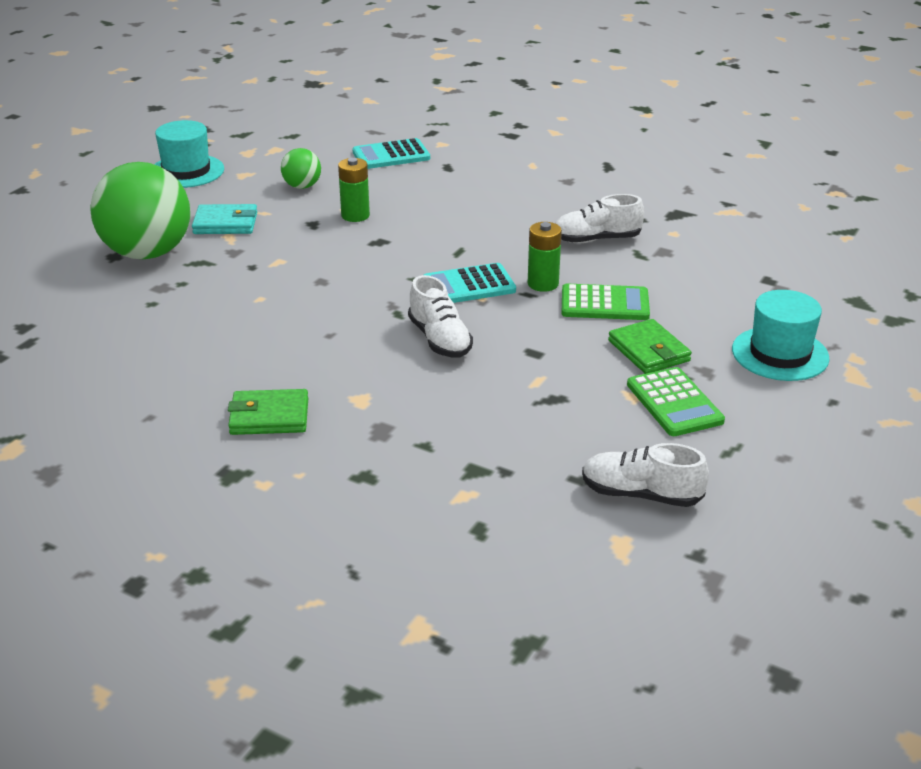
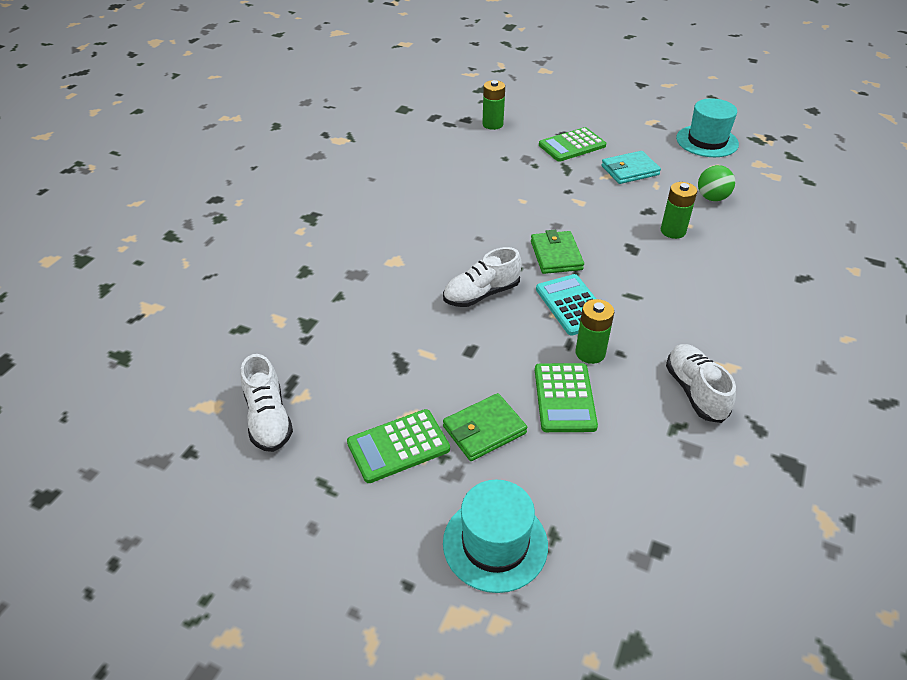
camera: 85 degrees right, 10 degrees up
(54, 306) = (492, 124): none -> green battery
(147, 253) = (572, 145): green ball -> green calculator
(225, 223) = (630, 170): turquoise wallet -> turquoise wallet turned 75 degrees clockwise
(269, 416) = (372, 224): green wallet -> green wallet (556, 255)
(391, 155) = (805, 240): turquoise calculator -> none
(641, 494) = (268, 419): white shoe -> white shoe turned 150 degrees clockwise

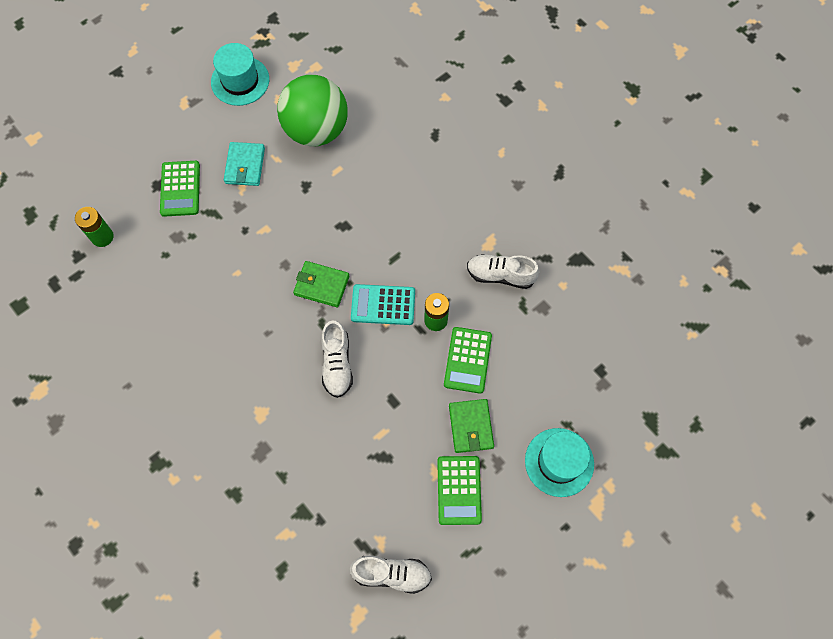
camera: 65 degrees left, 25 degrees up
(564, 398) = (467, 360): green calculator -> green calculator turned 75 degrees clockwise
(673, 231) = (340, 184): green battery -> none
(712, 198) = (316, 130): green ball -> green ball, size x2.17

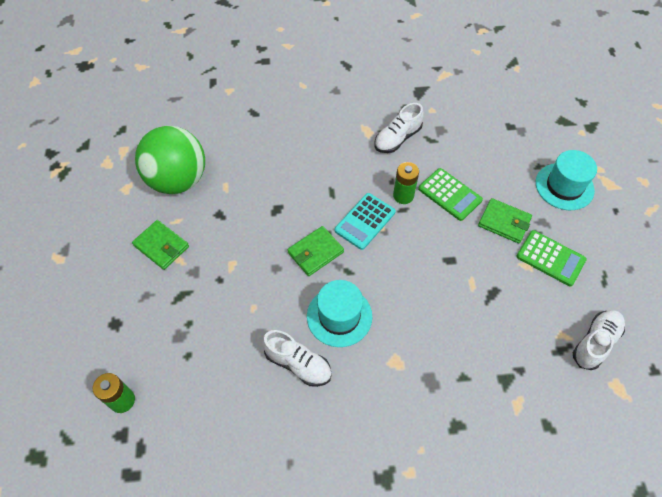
camera: 55 degrees left, 10 degrees down
(180, 189) = (136, 307): green calculator -> none
(240, 81) = (81, 206): turquoise hat -> turquoise hat (339, 316)
(245, 166) = (161, 246): turquoise wallet -> green wallet
(337, 364) = (392, 280): white shoe -> white shoe (298, 364)

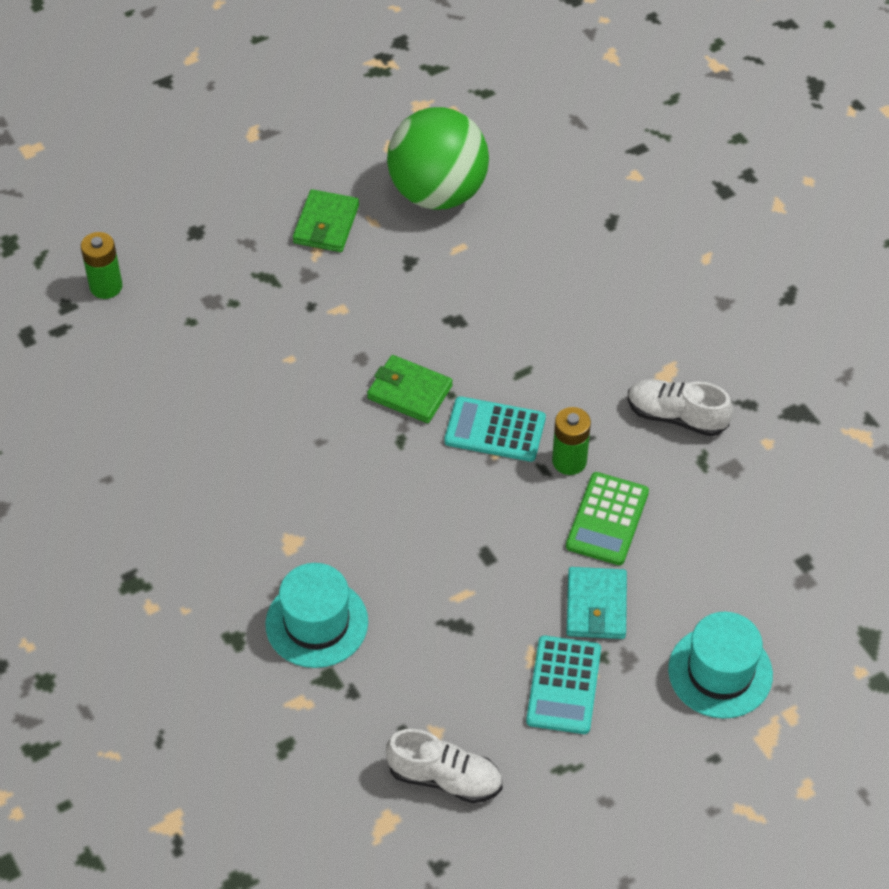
camera: 65 degrees right, 5 degrees down
(298, 364) = (236, 437): white shoe -> none
(339, 316) = (326, 456): turquoise hat -> turquoise hat (316, 623)
(504, 222) = (596, 606): green wallet -> turquoise wallet
(550, 258) = (563, 685): green calculator -> turquoise calculator

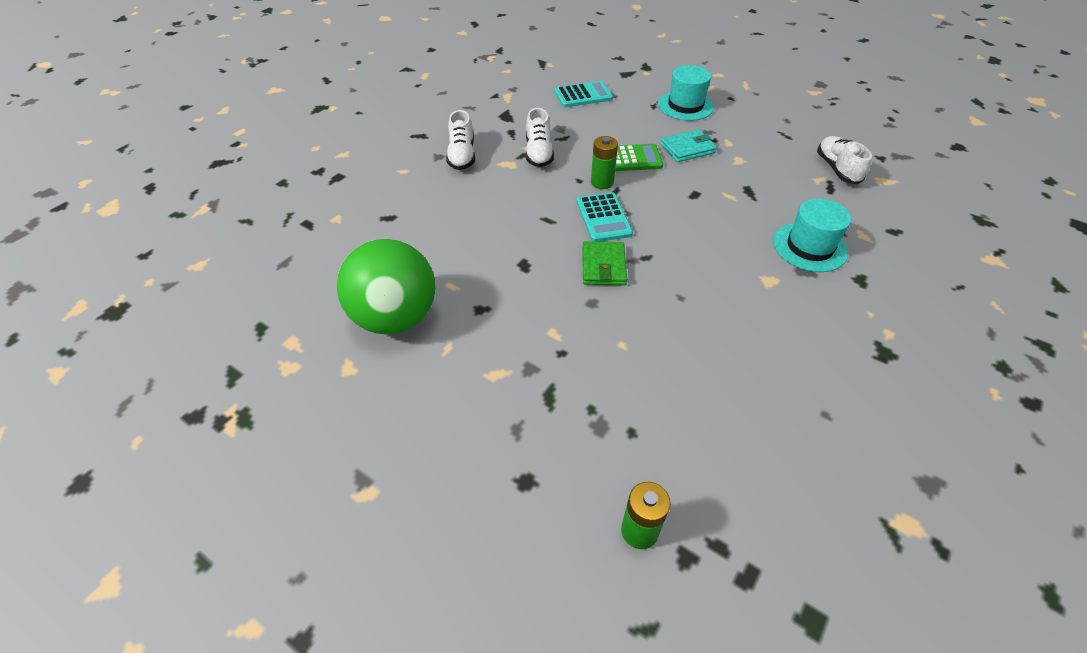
camera: 115 degrees left, 5 degrees down
(326, 224) = (466, 379): green wallet -> none
(563, 685) = (743, 147): turquoise calculator -> turquoise calculator (583, 95)
(712, 328) = (462, 156): none -> white shoe

